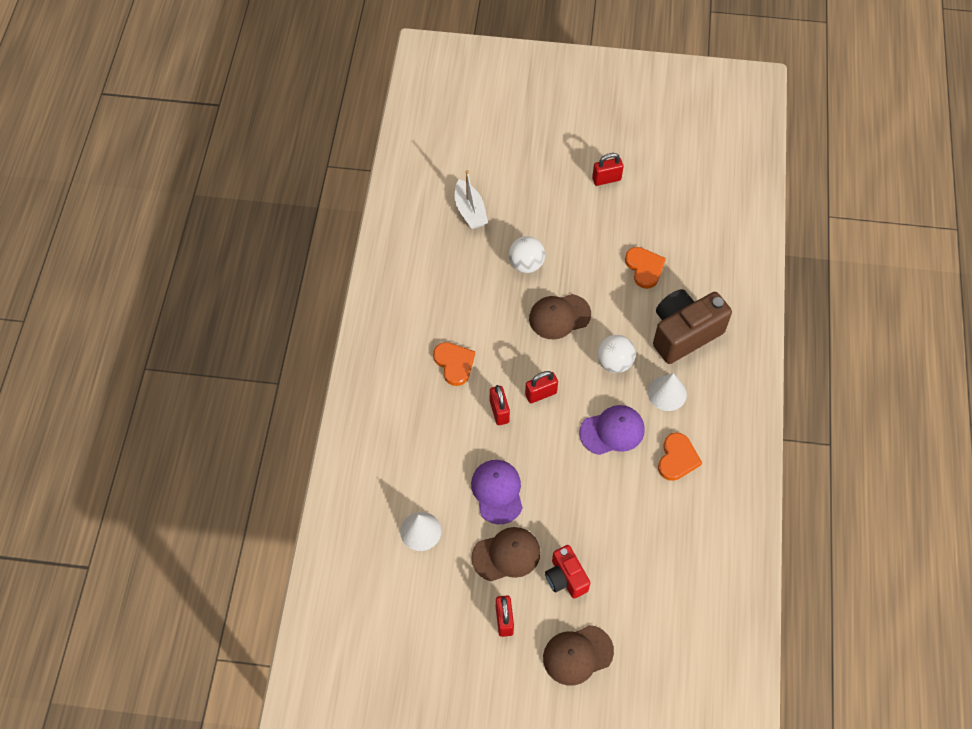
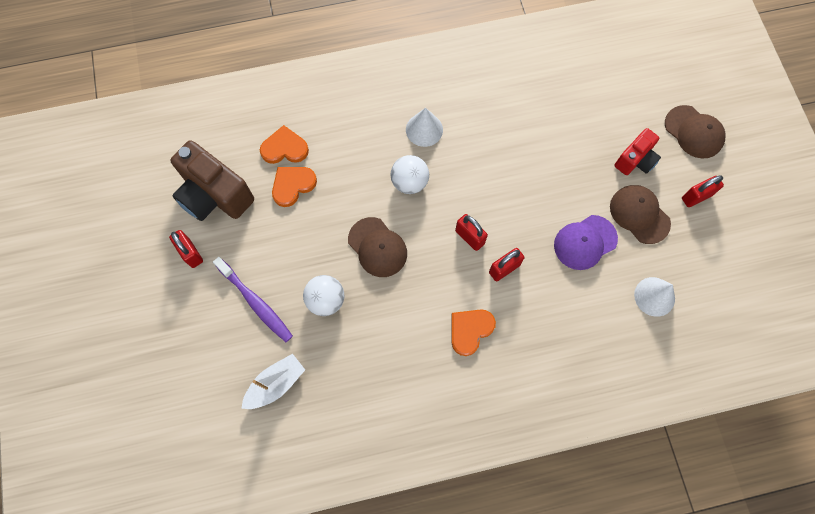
camera: 110 degrees left, 10 degrees up
(544, 214) = (256, 302): none -> purple toothbrush
(612, 431) = (481, 164): purple cap -> none
(677, 458) = (485, 105): orange heart -> orange heart (284, 148)
(684, 333) = (355, 131): brown camera -> brown camera (215, 195)

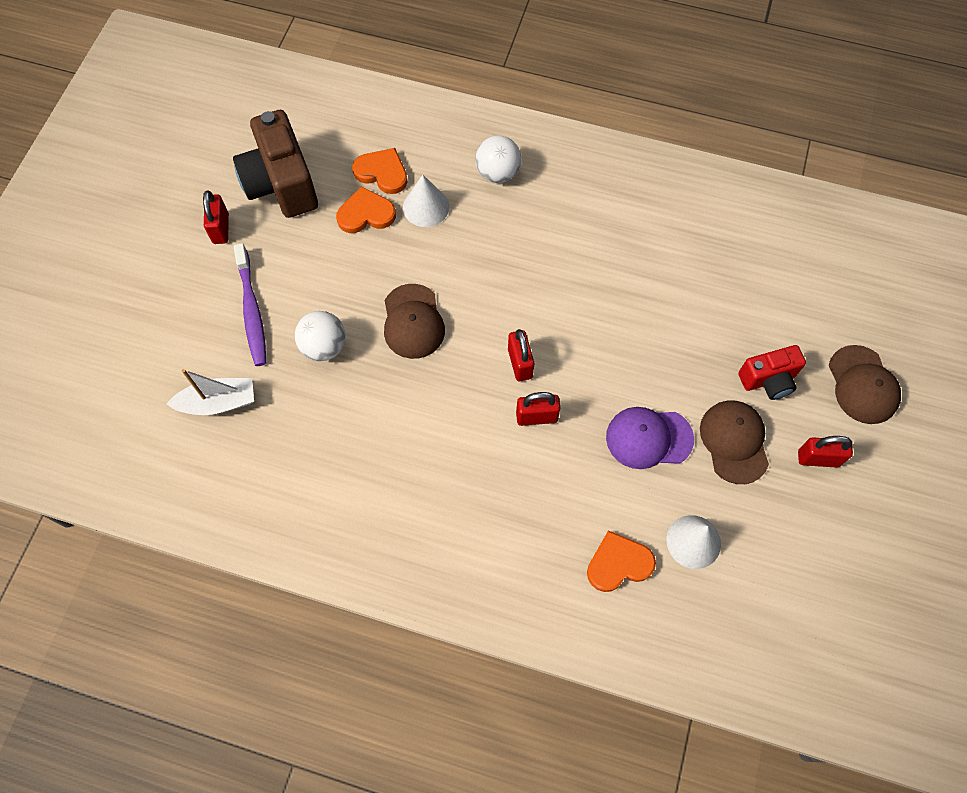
camera: 30 degrees right, 5 degrees down
(409, 182) = (491, 273): white ball -> white ball (497, 173)
(424, 129) = (543, 226): white cone -> white cone (426, 207)
(470, 330) = (456, 461): orange heart -> orange heart (618, 563)

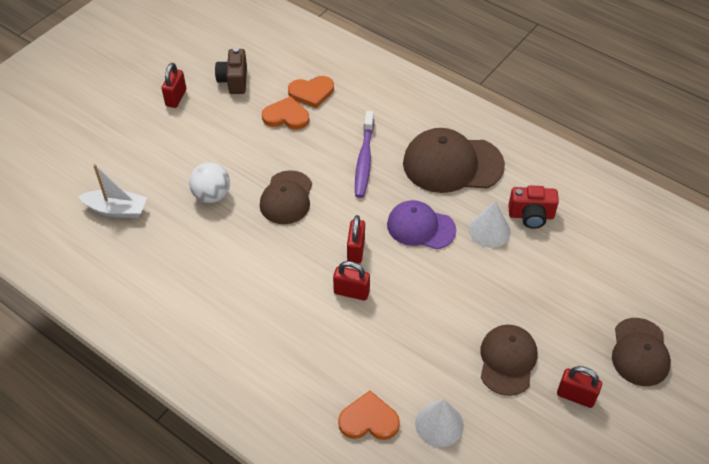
camera: 20 degrees right, 15 degrees down
(252, 311) = (171, 157): purple toothbrush -> purple toothbrush (364, 160)
(281, 184) = (234, 81): brown camera -> brown camera, size x0.58
(382, 172) = (311, 93): orange heart -> orange heart turned 120 degrees clockwise
(426, 207) = (333, 124): white cone -> white cone (489, 231)
(497, 173) = (400, 116): white ball -> none
(582, 219) = (452, 164): none -> brown cap
(648, 438) = (436, 335): purple cap -> purple cap (420, 227)
(768, 380) = (557, 323): red camera -> red camera (531, 216)

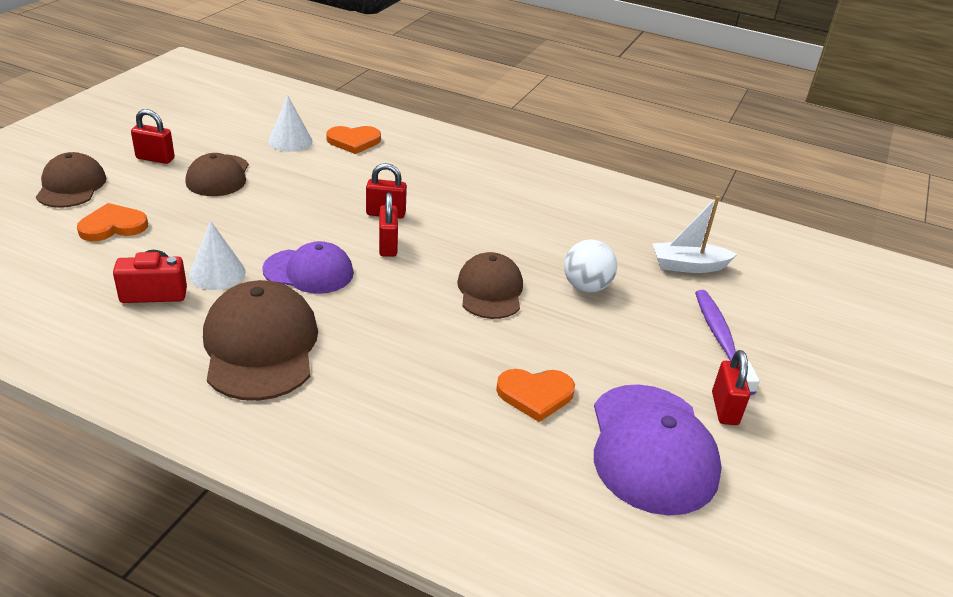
camera: 165 degrees right, 15 degrees down
(234, 81) = (652, 448): brown camera -> purple cap
(311, 93) = (509, 439): orange heart -> orange heart (113, 226)
(364, 160) = (395, 342): purple toothbrush -> purple toothbrush (721, 340)
(452, 164) = (260, 346): brown cap -> brown cap turned 90 degrees counterclockwise

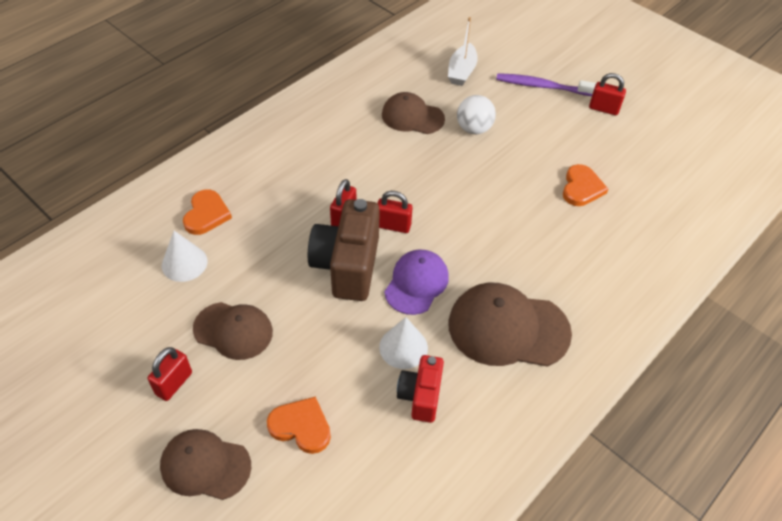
camera: 70 degrees left, 15 degrees up
(113, 226) = (301, 426): orange heart -> orange heart turned 120 degrees clockwise
(318, 225) = (347, 266): none -> brown camera
(490, 290) = (467, 180): brown cap -> brown cap (412, 117)
(652, 448) = (633, 151): purple cap -> none

